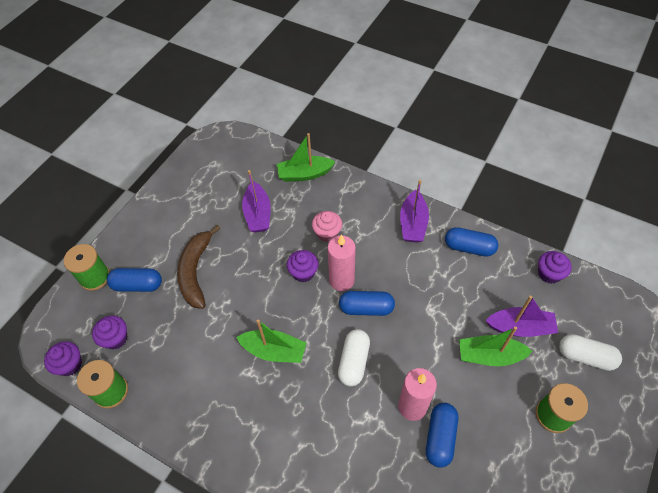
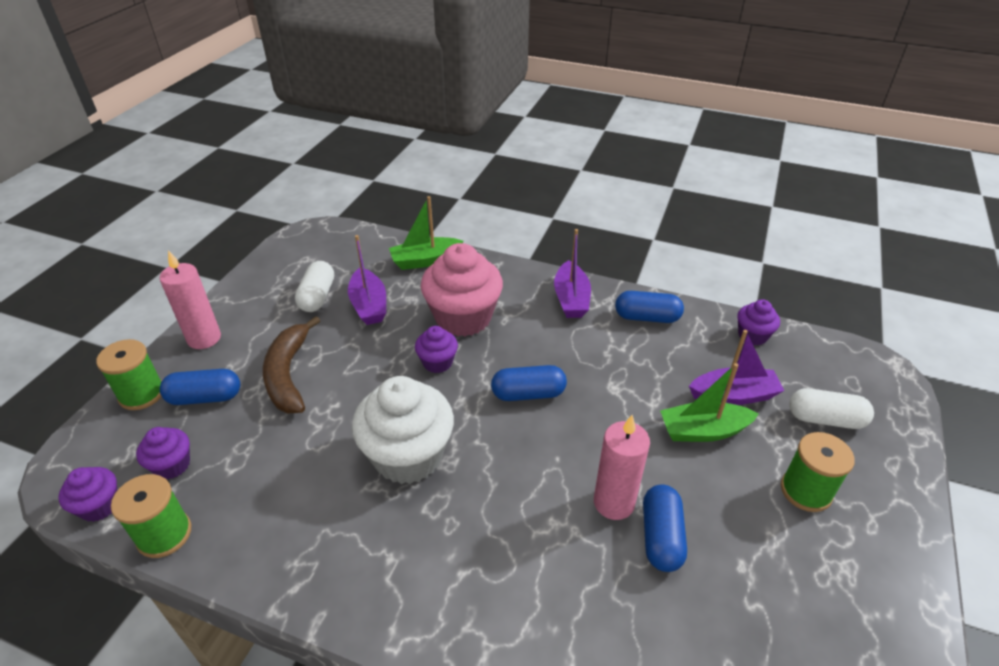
camera: 10 degrees left, 15 degrees down
(274, 351) = (408, 456): green boat -> white cupcake
(327, 233) = (463, 318): pink cupcake -> pink cupcake, size x2.00
(341, 280) = (490, 366): pink candle -> pink candle (204, 338)
(354, 361) = (522, 457): white capsule -> white capsule (317, 296)

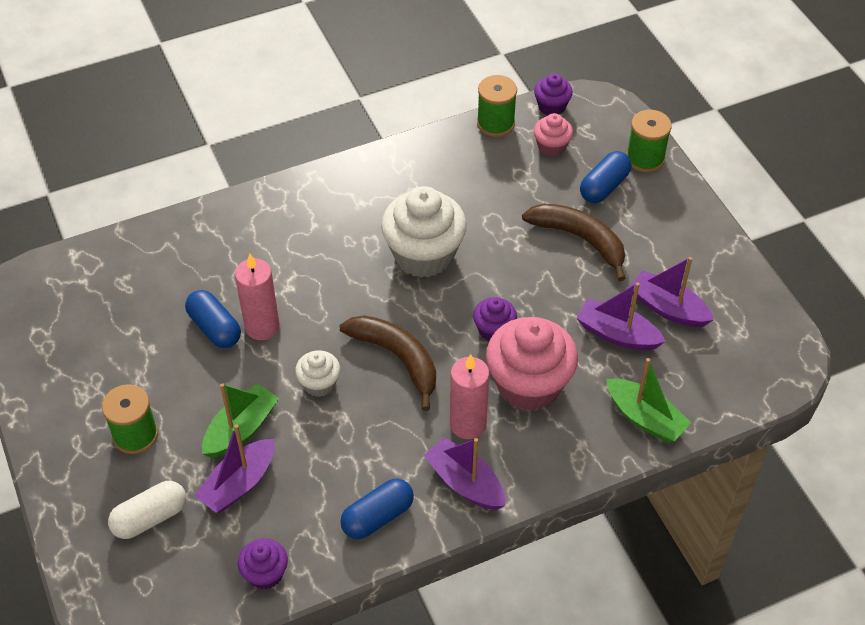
camera: 135 degrees right, 10 degrees up
(172, 465) = (551, 147): purple cupcake -> pink cupcake
(204, 338) = (680, 214): pink candle -> pink candle (468, 424)
(317, 296) = (668, 308): white capsule -> purple boat
(425, 260) = (645, 418): green boat -> green boat turned 105 degrees clockwise
(528, 394) = (397, 358): blue capsule -> brown banana
(608, 419) = (319, 384): none -> white cupcake

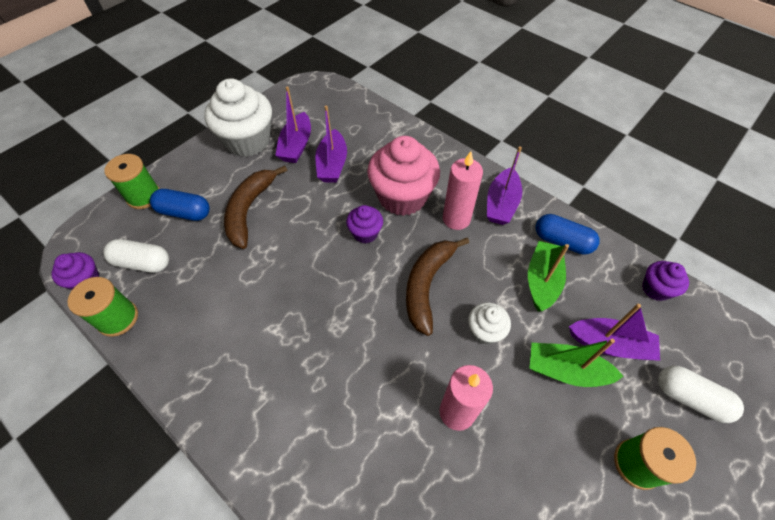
camera: 115 degrees left, 5 degrees up
(214, 328) = (484, 459): blue capsule -> none
(424, 255) = (310, 311): white cupcake -> white cupcake (248, 141)
(551, 147) = (143, 263): pink cupcake -> white capsule
(645, 418) = (393, 134): green boat -> green boat (542, 281)

